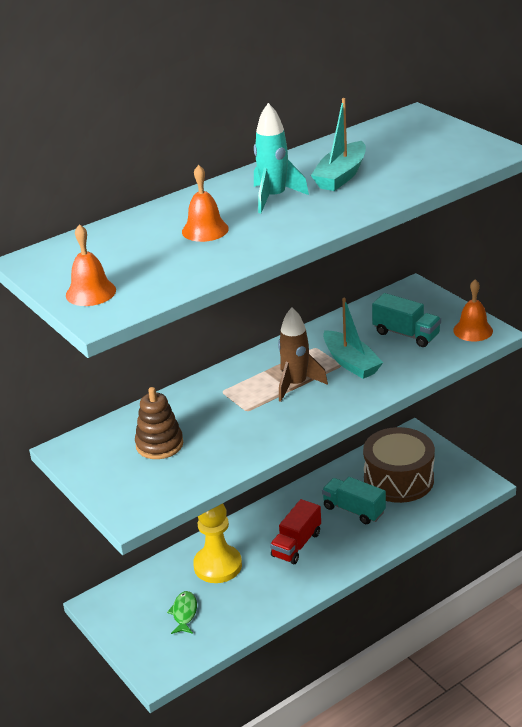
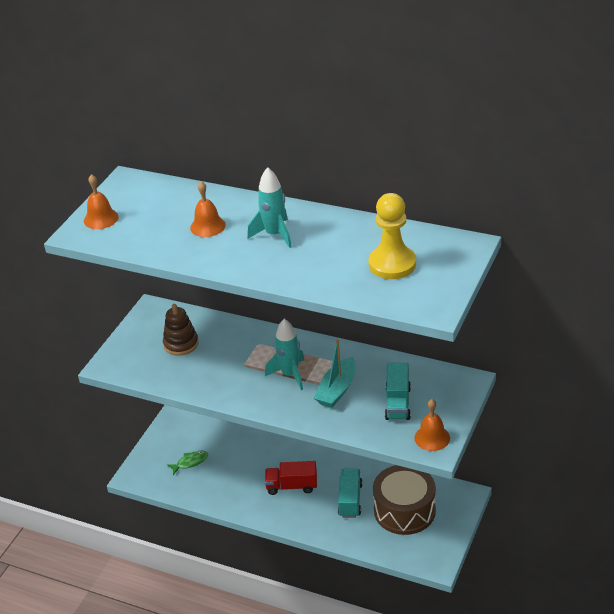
camera: 60 degrees right, 5 degrees up
(218, 566) = (244, 456): yellow pawn -> yellow pawn (392, 264)
(296, 384) = (290, 375): brown rocket -> turquoise rocket
(341, 176) = (331, 250): turquoise boat -> none

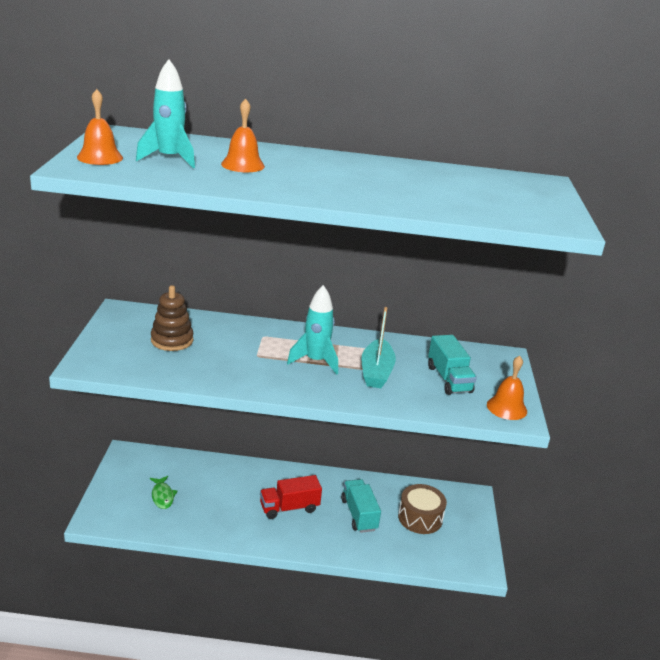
camera: 25 degrees left, 10 degrees down
(190, 462) = (162, 496): green fish -> green fish turned 120 degrees clockwise
(274, 235) = (329, 172): turquoise rocket -> turquoise rocket (169, 159)
(392, 264) = (482, 193): yellow pawn -> none
(404, 510) = (420, 518): brown drum -> brown drum, size x0.66

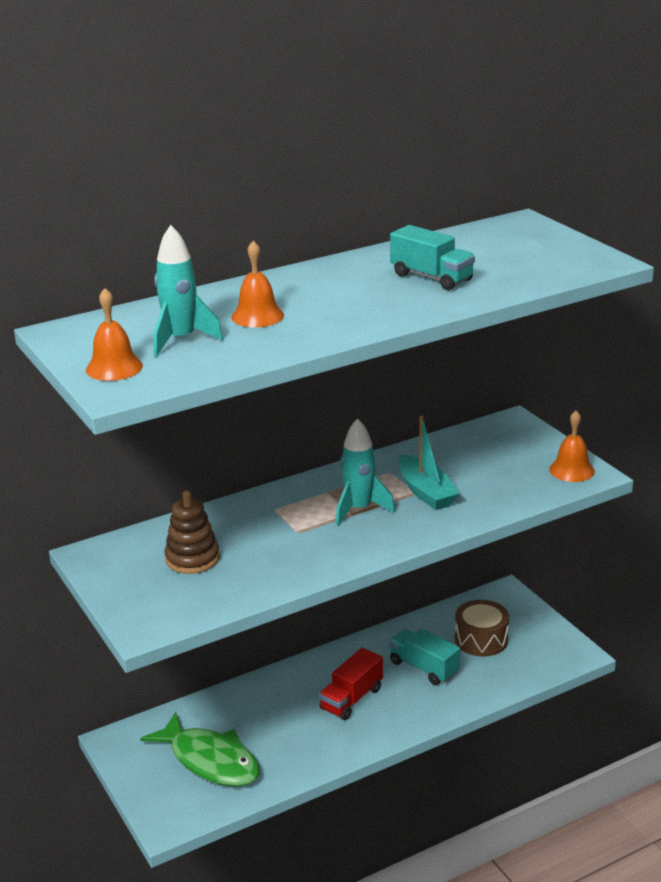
camera: 30 degrees left, 0 degrees up
(162, 496) = (210, 761): green fish -> green fish, size x2.08
(449, 379) = (495, 467): turquoise truck -> turquoise truck (431, 277)

